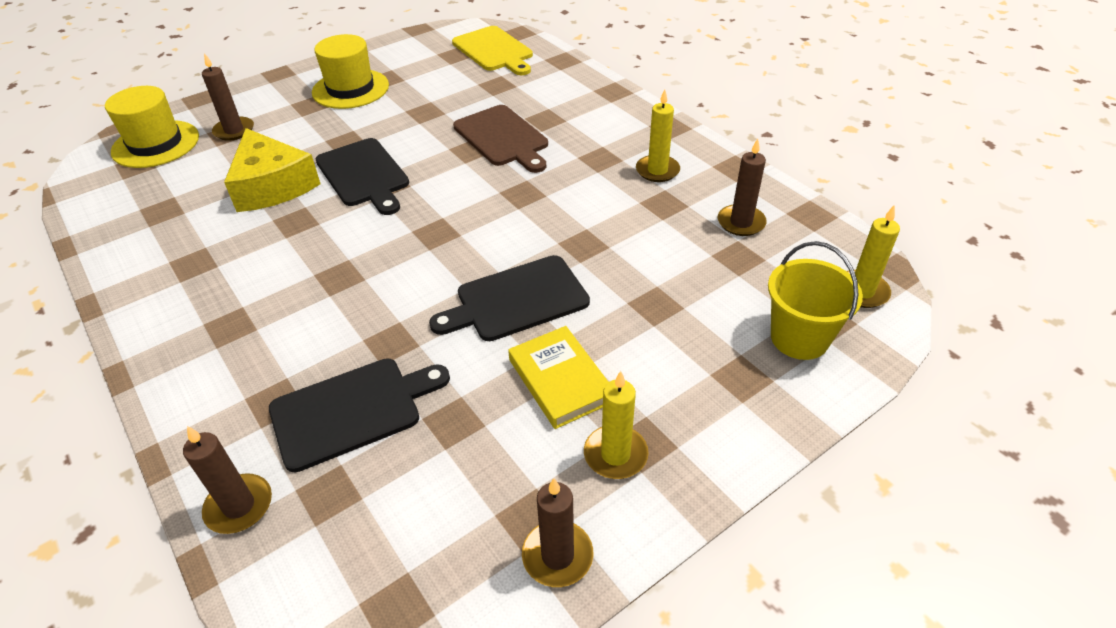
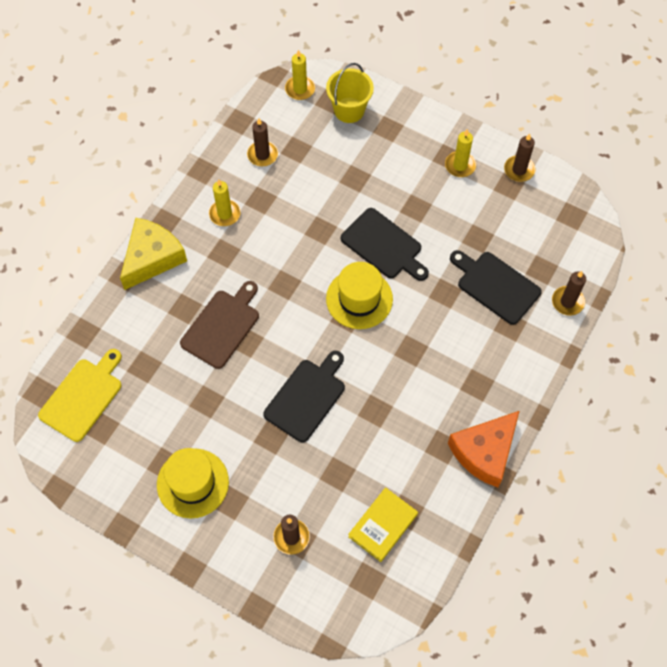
camera: 115 degrees left, 20 degrees up
(141, 300) = (485, 452): none -> orange cheese
(156, 144) = (335, 588): yellow hat -> yellow hat (359, 299)
(272, 185) = (345, 453): yellow cheese -> yellow cheese (152, 258)
(560, 380) = (429, 203): yellow book -> yellow book (383, 525)

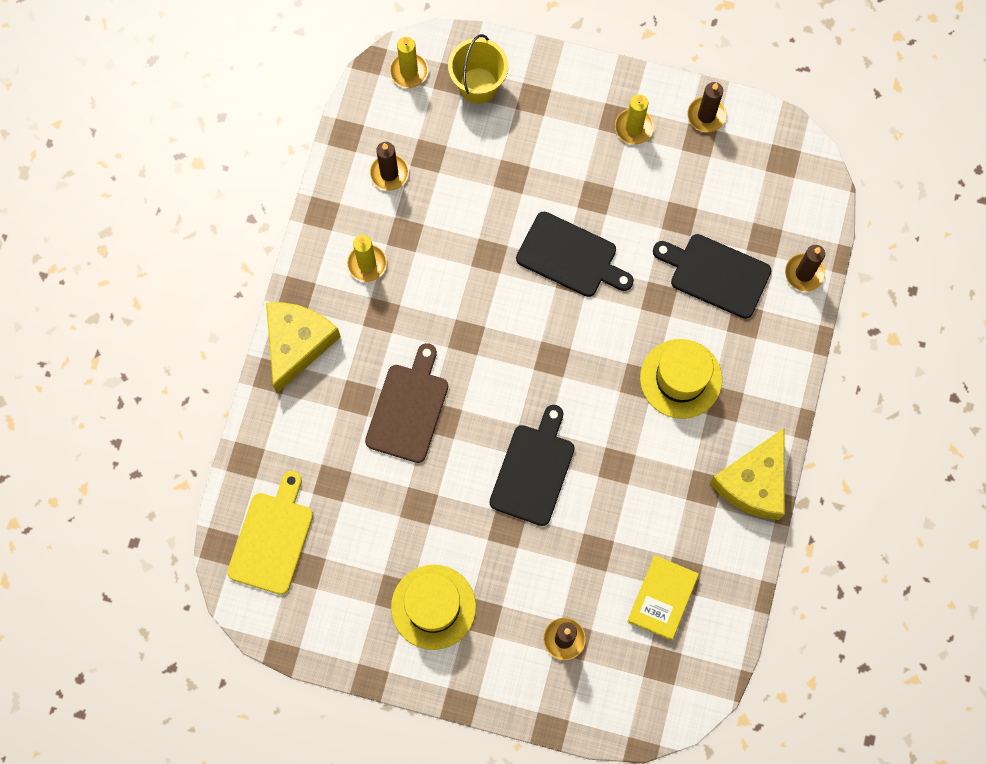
camera: 15 degrees left, 10 degrees up
(359, 299) = (560, 332): yellow hat -> yellow hat (681, 378)
(485, 452) = (754, 482): orange cheese -> yellow cheese

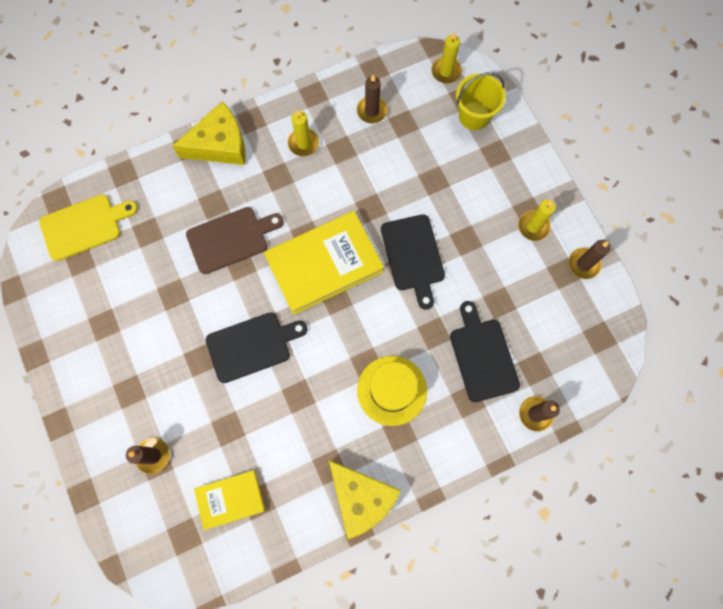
camera: 50 degrees right, 0 degrees up
(433, 607) = (112, 355): yellow hat -> none
(509, 343) = (324, 264): none -> yellow book
(754, 482) = (361, 497): yellow cheese -> yellow cheese turned 120 degrees counterclockwise

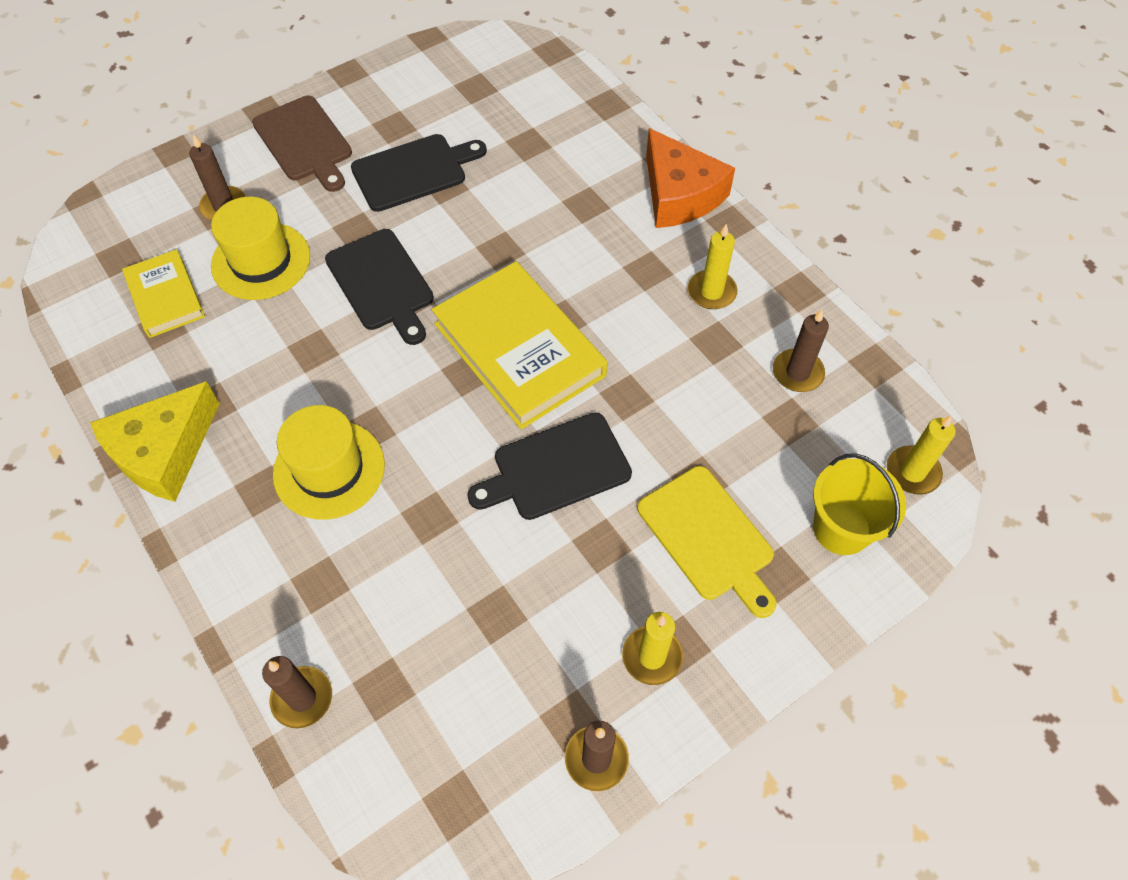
camera: 80 degrees right, 15 degrees down
(84, 226) = (523, 82): yellow cutting board -> yellow cutting board (708, 537)
(212, 429) = (261, 261): none -> yellow hat
(219, 144) = (679, 194): yellow cheese -> orange cheese
(231, 239) = (537, 232): brown cutting board -> brown cutting board (304, 142)
(482, 356) = (397, 597): black cutting board -> black cutting board (413, 171)

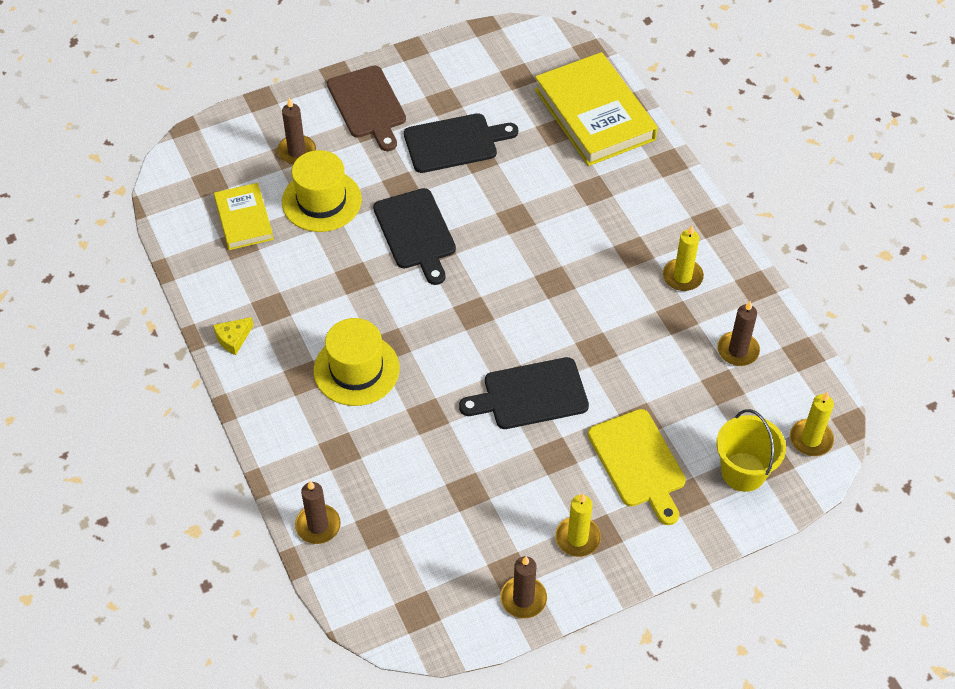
camera: 10 degrees right, 5 degrees down
(164, 452) = (233, 338): yellow cheese -> yellow cheese, size x0.44
(519, 349) = (517, 300): yellow book -> yellow book (594, 114)
(679, 194) = (673, 192): orange cheese -> none

